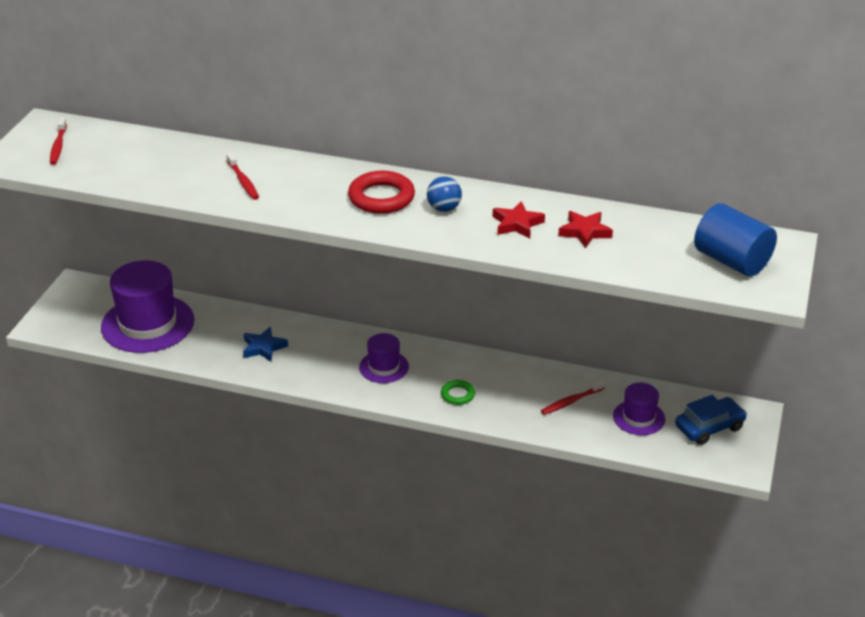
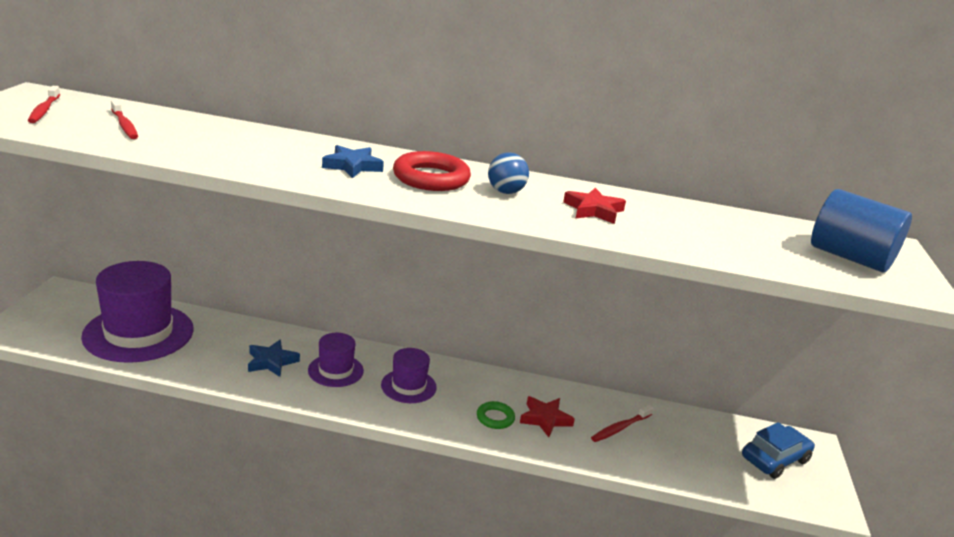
camera: 10 degrees left, 10 degrees down
(243, 181) = (266, 153): red toothbrush -> red toothbrush (124, 125)
(315, 189) = (352, 166): none -> blue star
(585, 232) = (673, 222): red star -> red star (545, 419)
(639, 417) = (697, 447): purple hat -> purple hat (335, 370)

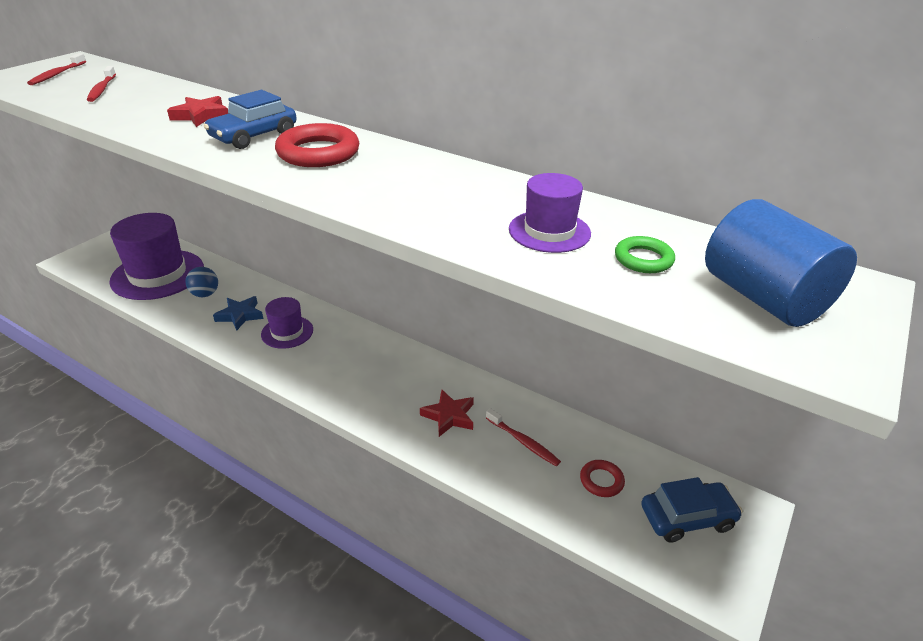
camera: 25 degrees right, 10 degrees up
(352, 166) = (254, 136): blue star -> blue car
(408, 386) = (340, 358): purple hat -> purple hat (549, 231)
(495, 418) = (399, 405): green ring -> green ring (643, 259)
(505, 192) = (381, 173): blue ball -> blue ball (205, 294)
(593, 210) = (460, 201): red star -> red star (201, 116)
(620, 428) = (523, 442): red toothbrush -> red toothbrush turned 120 degrees counterclockwise
(699, 446) = (601, 481): none -> red ring

